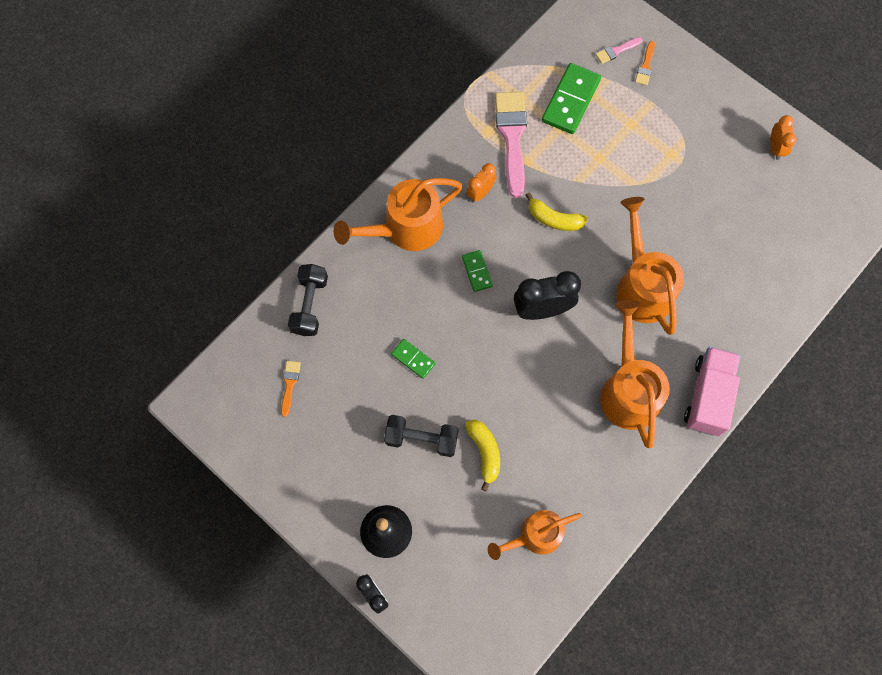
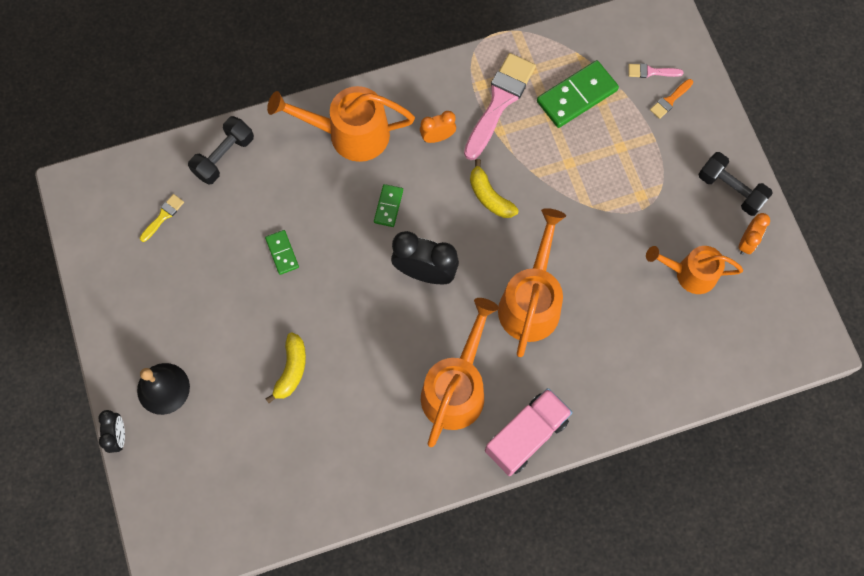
camera: 30 degrees right, 0 degrees up
(290, 384) = (163, 216): orange brush -> yellow brush
(421, 439) = (244, 326): black dumbbell -> black dumbbell (730, 190)
(534, 536) = (287, 468): orange watering can -> orange watering can (689, 273)

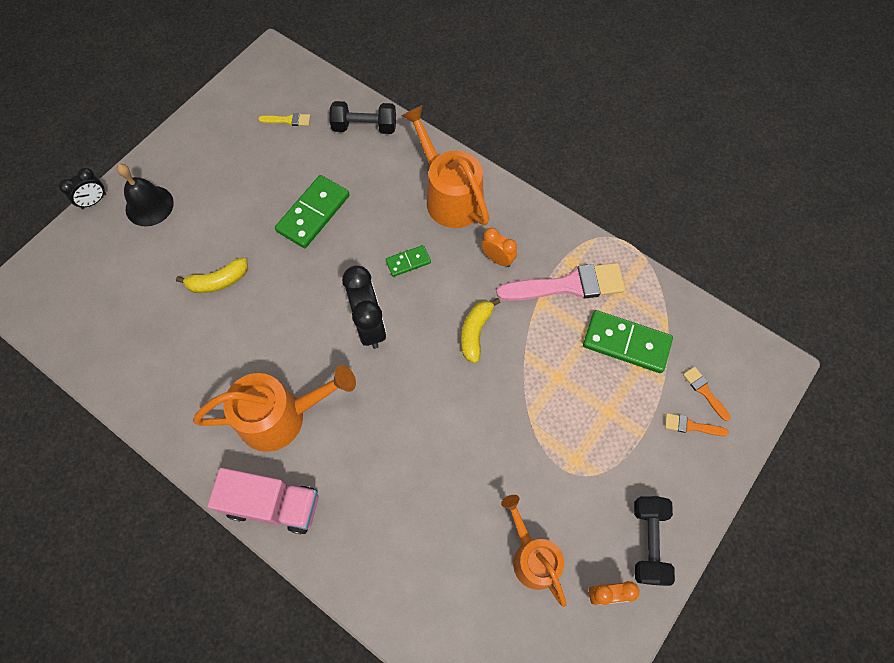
camera: 55 degrees right, 5 degrees down
(282, 253) = (313, 213): green domino -> green domino, size x1.87
(531, 300) = (403, 427): orange watering can -> none
(651, 72) = (704, 391): pink brush -> orange brush

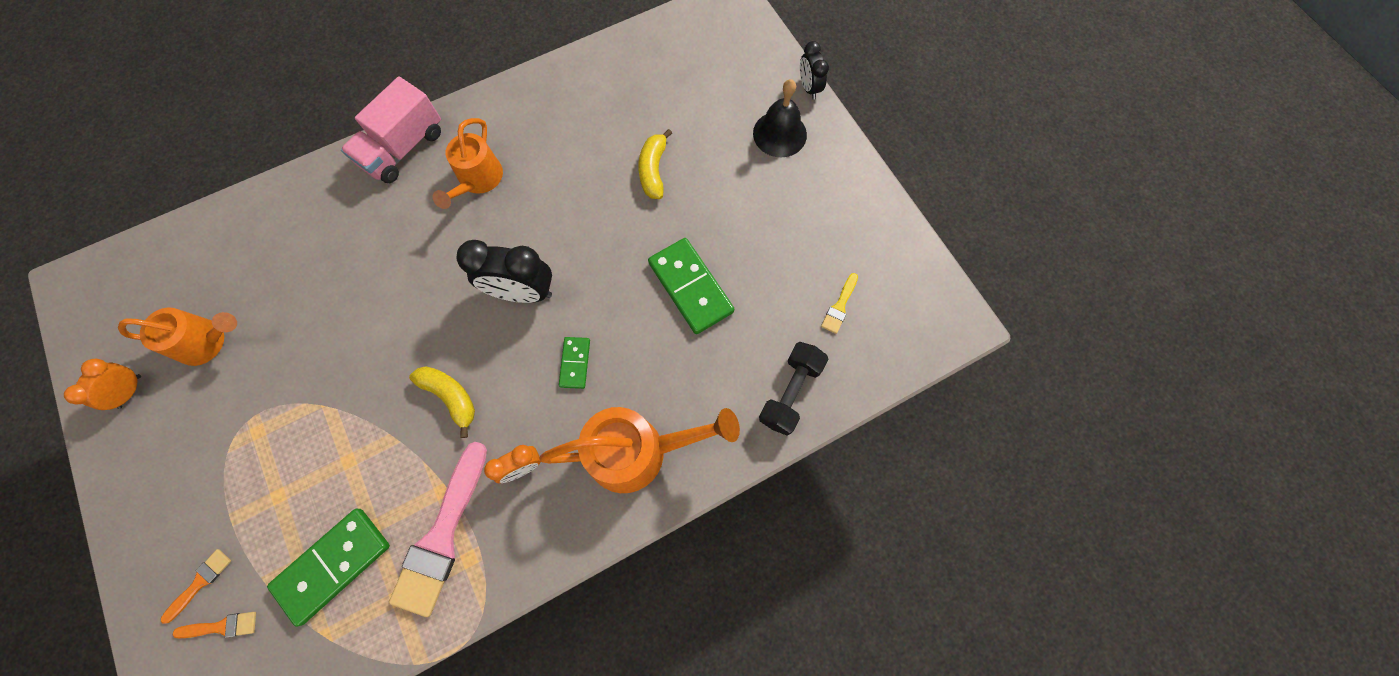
camera: 115 degrees right, 5 degrees up
(282, 416) = (478, 181): orange watering can -> orange watering can, size x0.66
(648, 542) = (137, 459): black dumbbell -> none

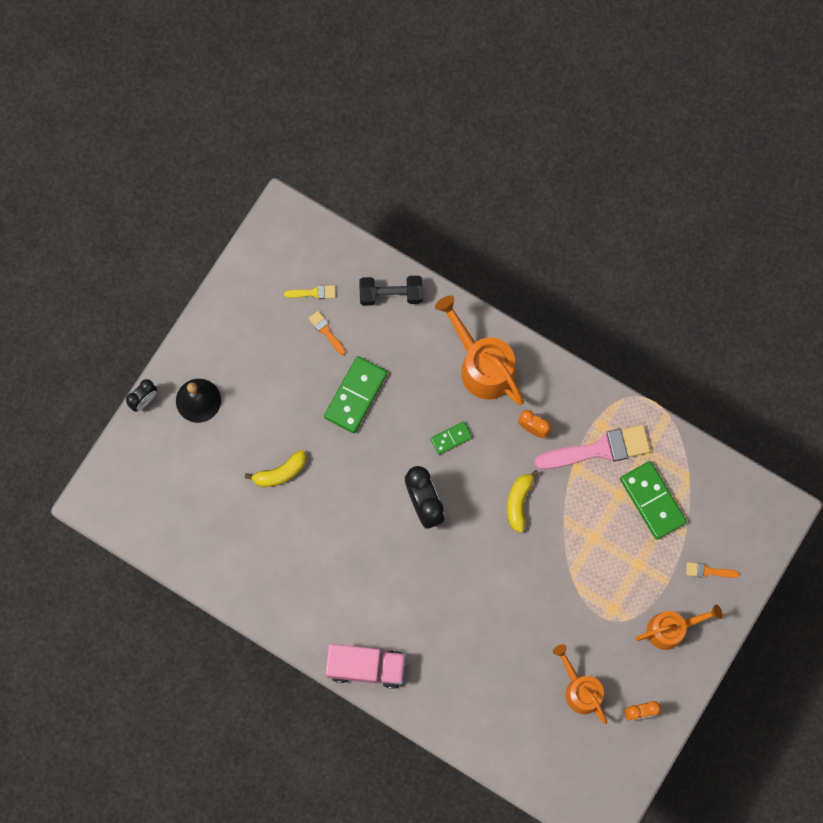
camera: 120 degrees left, 5 degrees up
(222, 626) = (720, 539): orange brush -> orange brush (326, 331)
(333, 565) = (652, 500): green domino -> green domino turned 45 degrees clockwise
(478, 181) = (360, 592): orange watering can -> orange watering can (672, 628)

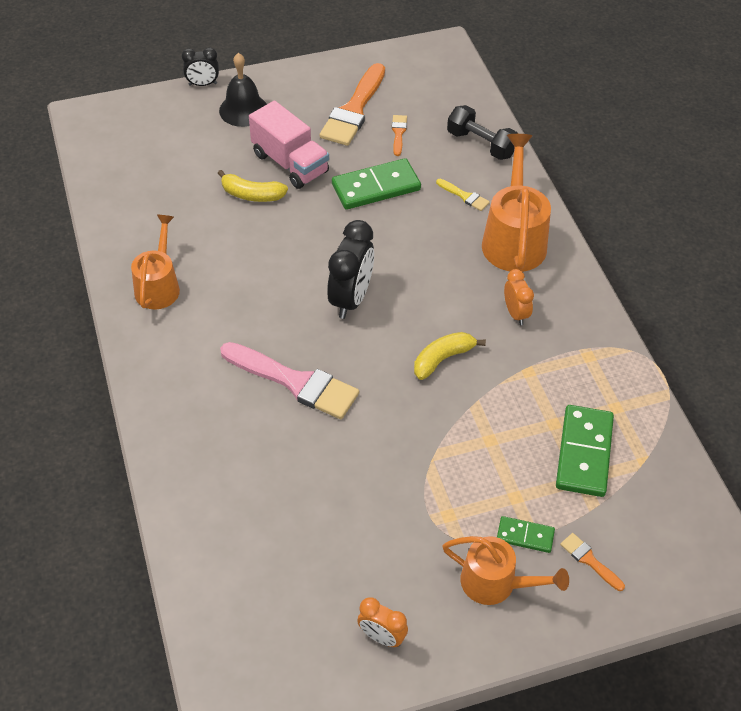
camera: 40 degrees right, 25 degrees down
(275, 334) = (354, 110): none -> orange brush
(313, 293) = (415, 105): yellow brush -> yellow brush (464, 196)
(366, 667) = (156, 381): pink truck -> pink truck (290, 163)
(451, 438) = (429, 269): green domino -> green domino (525, 536)
(580, 689) = (339, 562): orange watering can -> orange watering can (159, 285)
(599, 449) = (567, 373): pink brush -> pink brush (295, 382)

